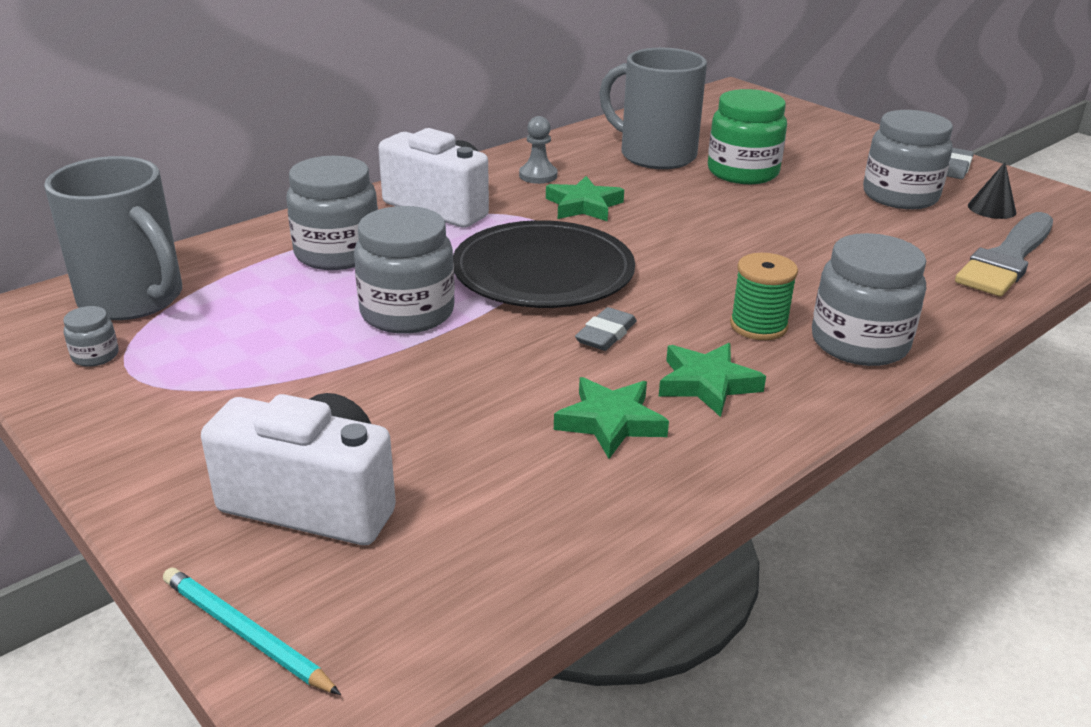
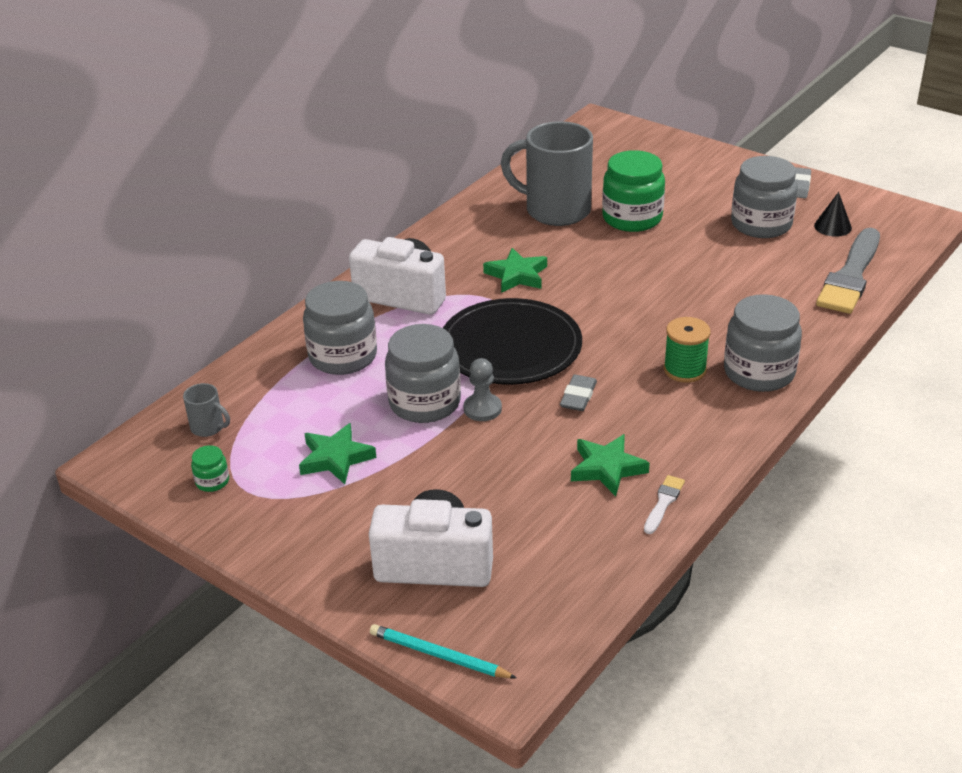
camera: 10 degrees left, 5 degrees up
(95, 356) = (212, 481): grey jar -> green jar
(133, 299) = (208, 427): grey mug -> grey mug, size x0.42
(538, 176) = (467, 249): grey pawn -> grey pawn (482, 409)
(675, 478) = (663, 503): none -> white brush
(707, 384) = (663, 426): green star -> green star (336, 458)

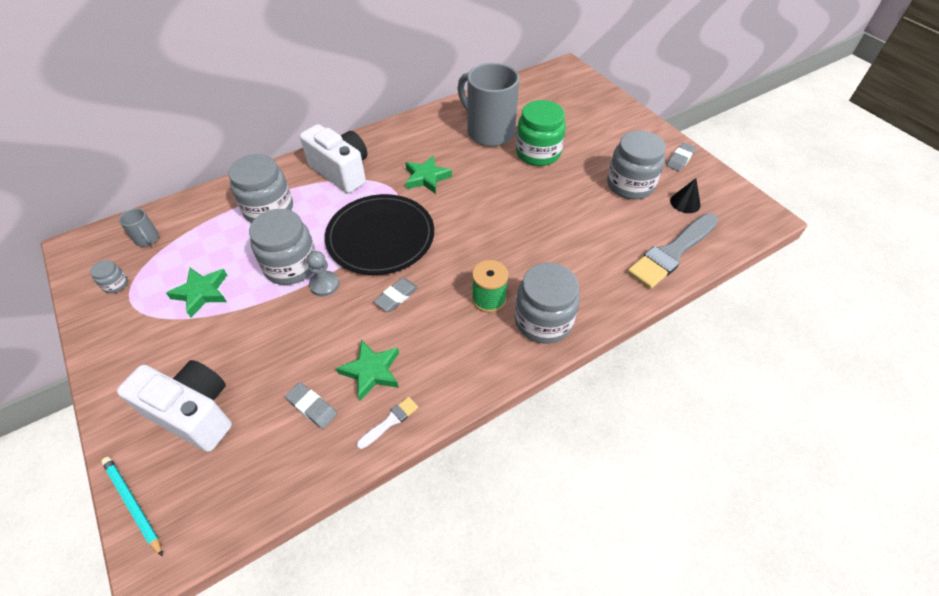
camera: 20 degrees right, 15 degrees up
(212, 481) = (115, 284): green jar -> grey jar
(566, 517) = (312, 407): none -> grey eraser

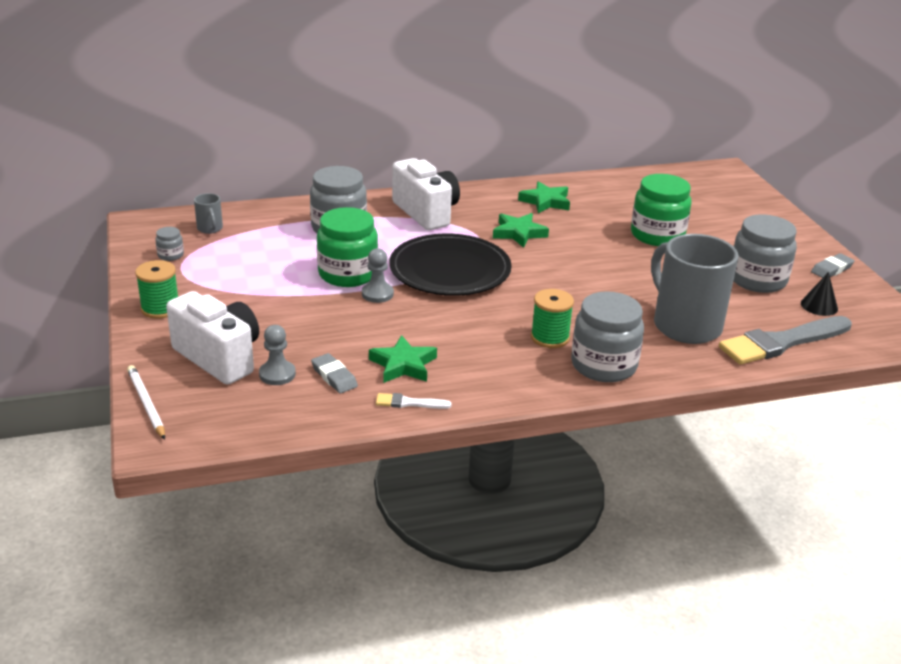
camera: 15 degrees right, 20 degrees down
(120, 361) = (160, 308): none -> green spool
(133, 504) = (146, 404): turquoise pencil -> white pencil
(202, 293) = (252, 277): green star -> green star (545, 201)
(256, 420) = (277, 374): none -> grey pawn
(291, 266) = (348, 274): grey jar -> green jar
(390, 421) = (409, 403): white brush -> white brush turned 150 degrees counterclockwise
(396, 297) = (450, 317): grey eraser -> none
(489, 132) = (606, 208): grey mug -> grey mug (685, 325)

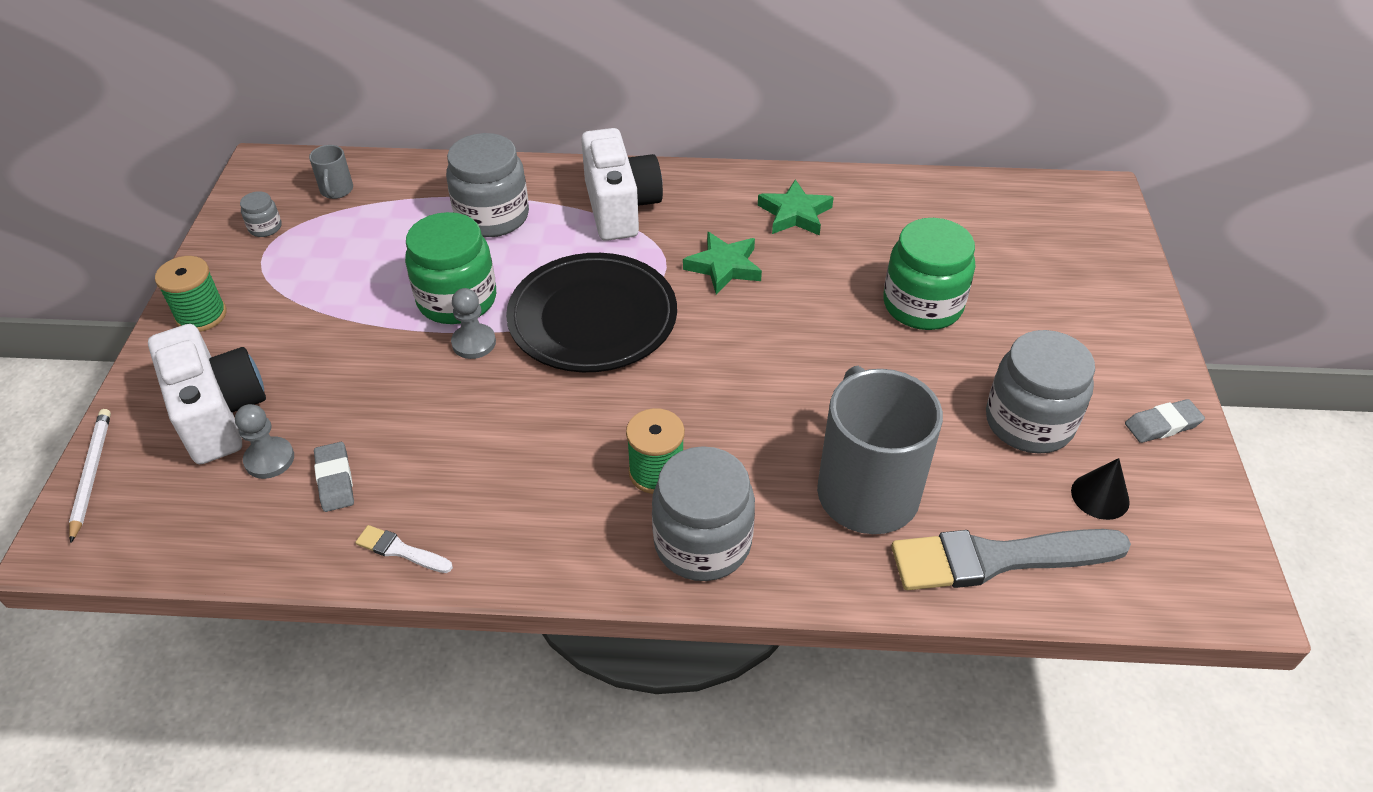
camera: 20 degrees right, 15 degrees up
(403, 365) = (433, 478): green star -> none

